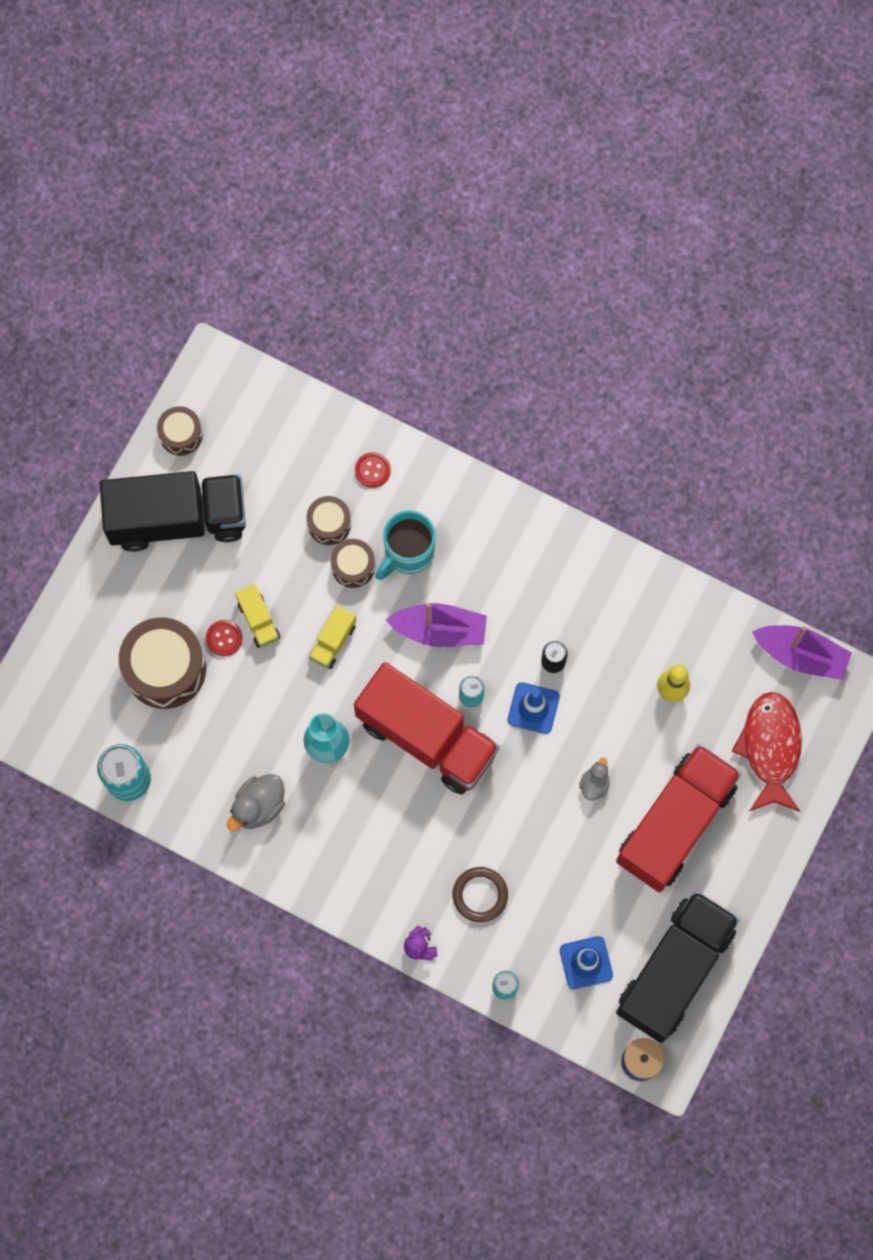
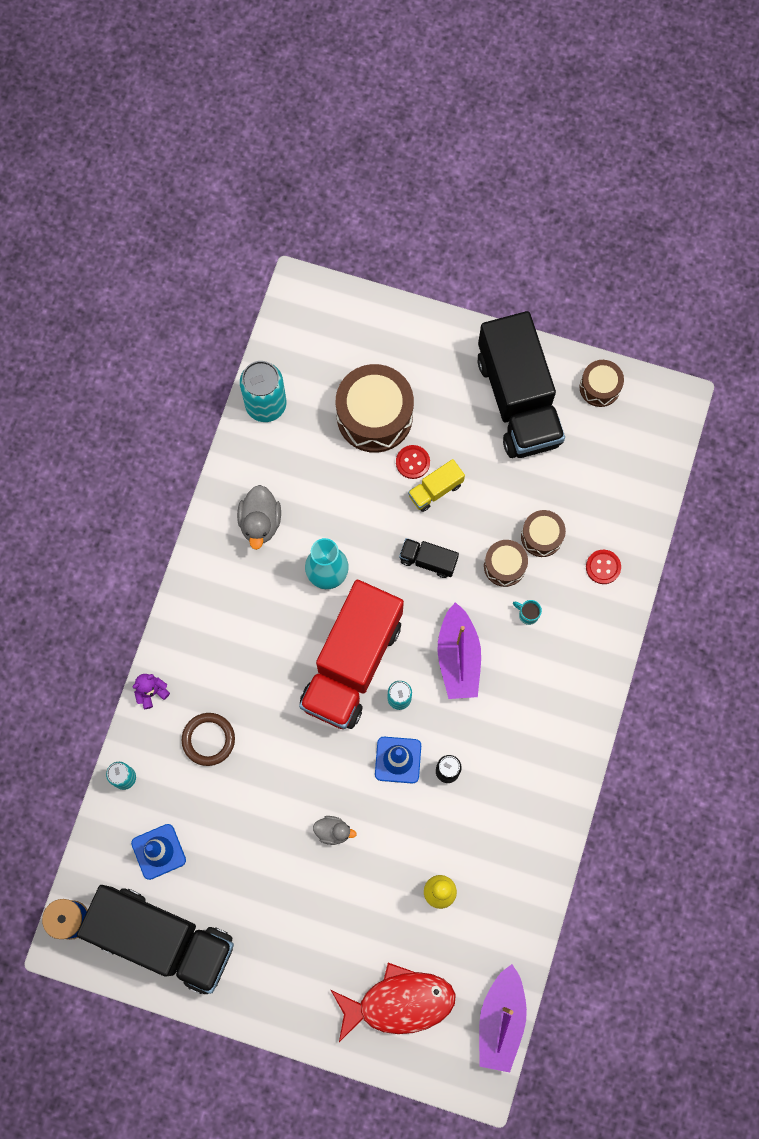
camera: 80 degrees right, 0 degrees up
(258, 806) = (260, 522): grey duck -> grey duck turned 120 degrees counterclockwise
(333, 641) = (428, 560): yellow truck -> black truck
(408, 553) = (527, 614): turquoise mug -> turquoise mug, size x0.42
(675, 824) = (307, 918): red truck -> none

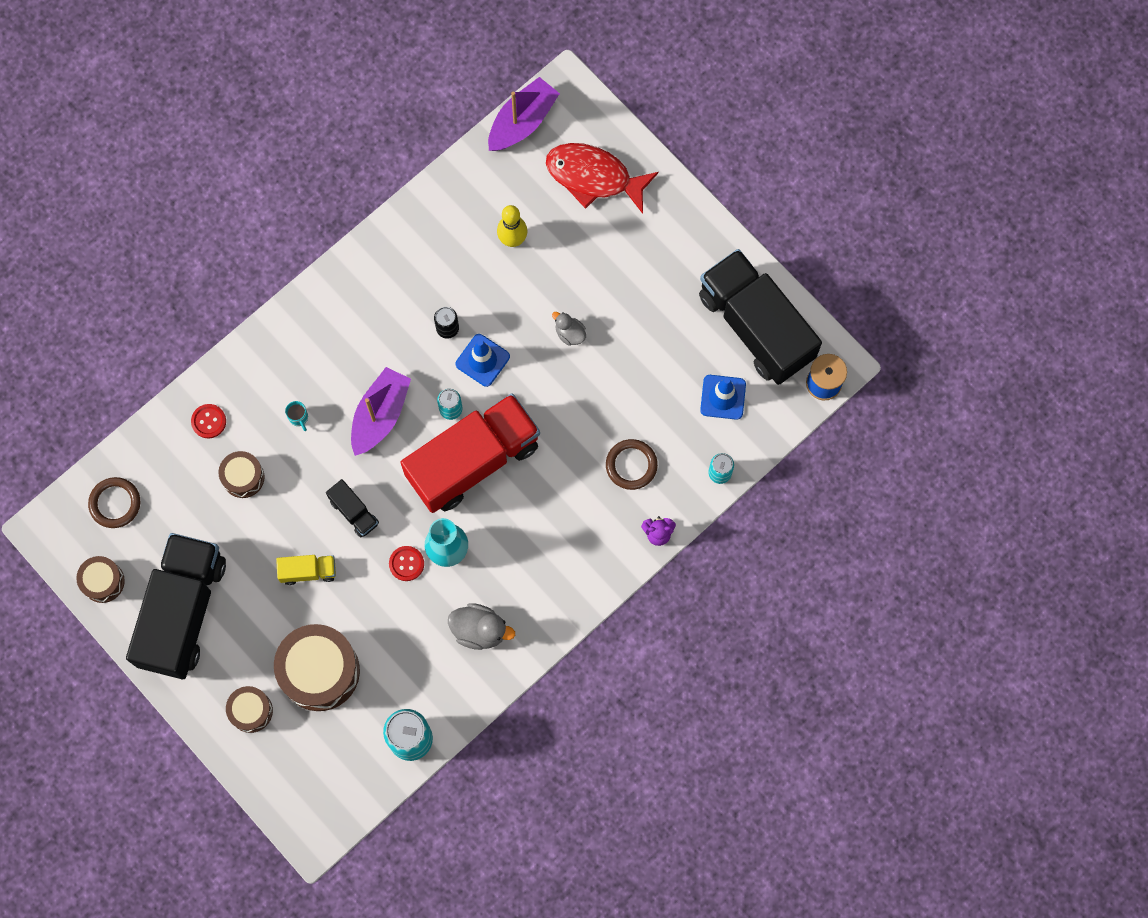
camera: 150 degrees left, 0 degrees up
(260, 522) = (479, 630): grey duck -> grey duck turned 75 degrees clockwise
(412, 462) = (312, 608): red button -> red button (406, 563)
(504, 566) = (291, 470): brown drum -> brown drum (251, 711)
(634, 454) = (115, 503): none -> brown ring

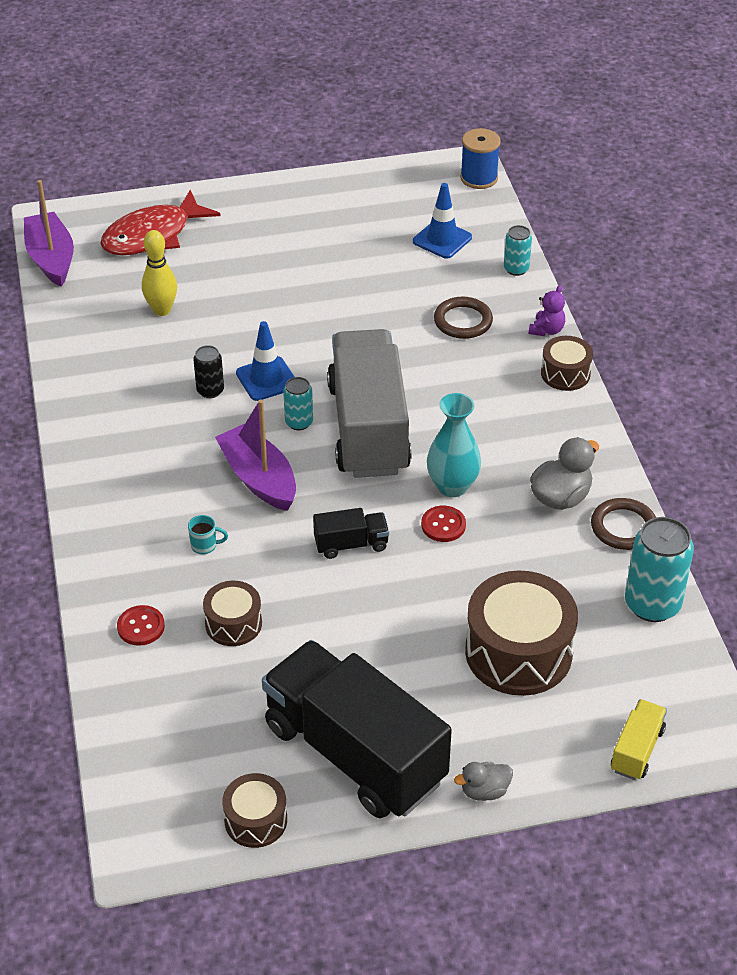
camera: 60 degrees left, 30 degrees down
(115, 503) = (165, 762): brown ring -> brown ring (623, 527)
(251, 711) = (526, 738): brown drum -> brown drum (565, 373)
(308, 571) = (391, 612): yellow truck -> yellow truck (637, 750)
(473, 461) = (368, 428): red truck -> grey truck
(570, 333) = (293, 310): grey duck -> grey duck (484, 791)
(756, 326) = (390, 195): black truck -> none

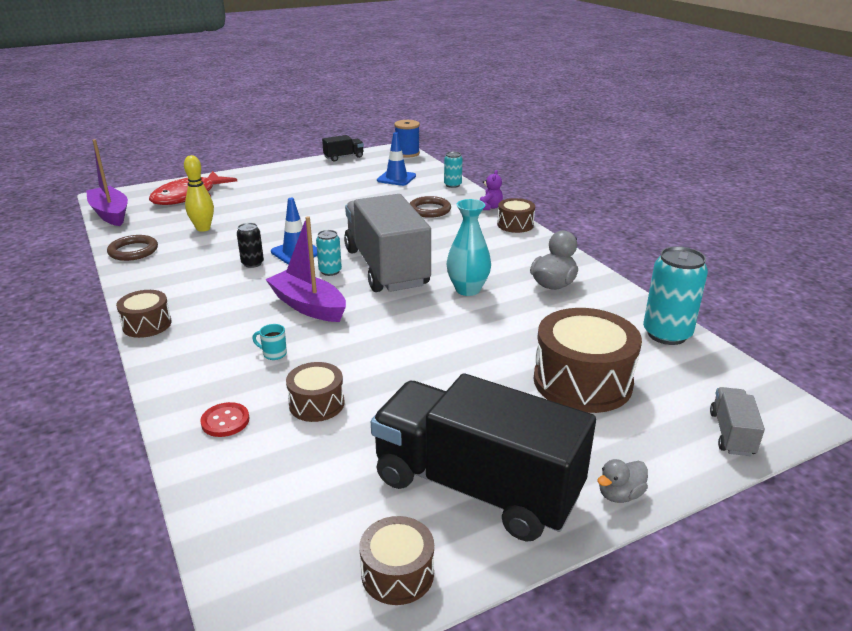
camera: 15 degrees left, 15 degrees down
(79, 474) = (147, 324): none -> brown drum
(205, 546) = (273, 354): turquoise mug -> turquoise mug turned 150 degrees counterclockwise
(351, 544) = (402, 334): black truck -> black truck (344, 157)
(443, 525) = (473, 312): red button -> none
(623, 527) = (611, 294): brown ring -> brown ring (133, 251)
(637, 750) = (731, 434): yellow truck -> grey truck

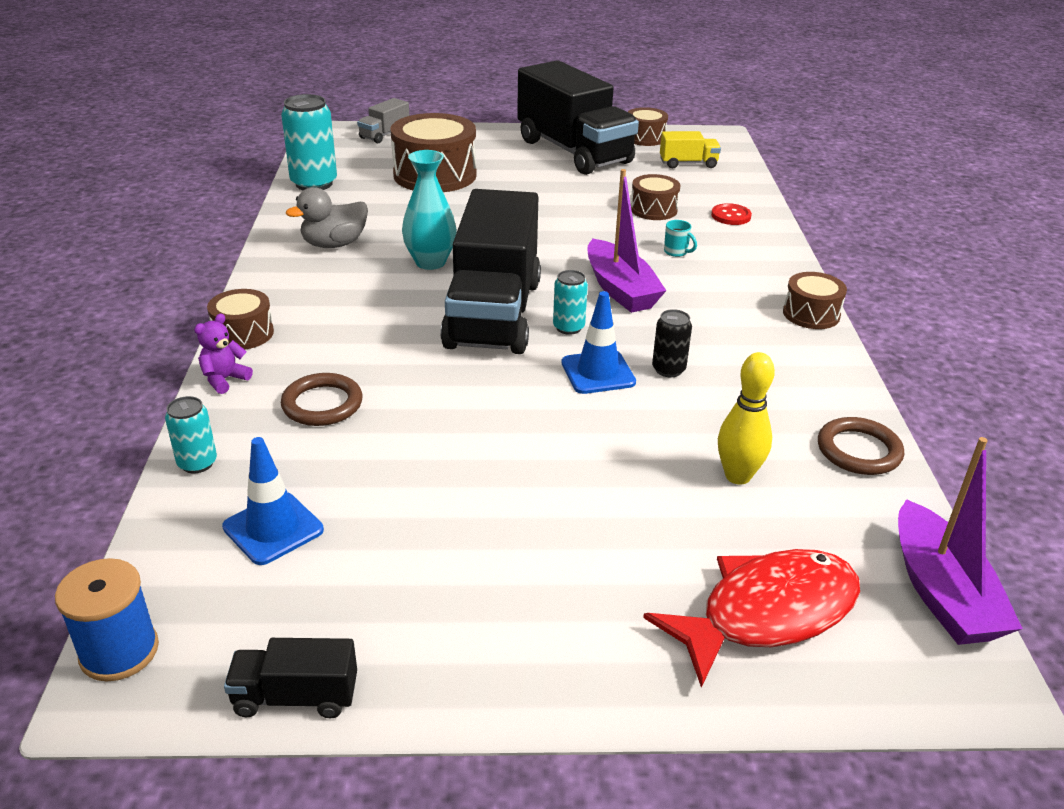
camera: 155 degrees left, 5 degrees up
(303, 517) = (688, 163): none -> yellow truck
(386, 267) = (493, 313): grey truck -> black truck
(620, 494) = (494, 132): grey duck -> none

